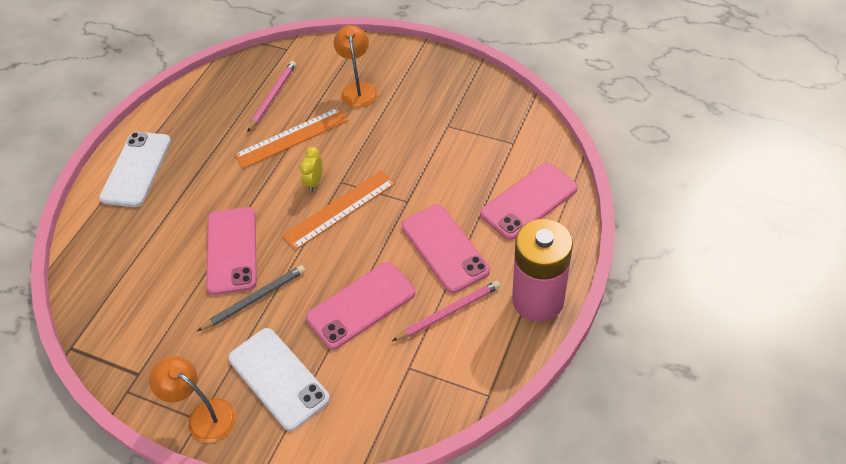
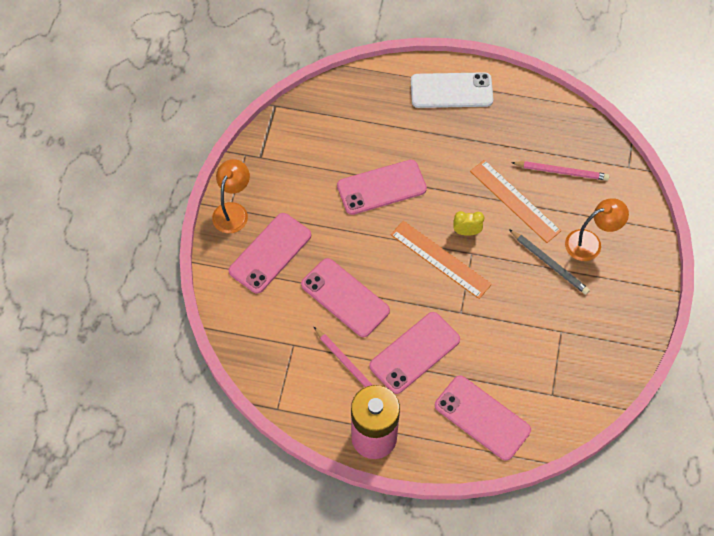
camera: 75 degrees right, 10 degrees up
(254, 299) = (338, 217): grey pencil -> grey pencil (549, 263)
(278, 378) = (270, 253): white phone -> pink phone

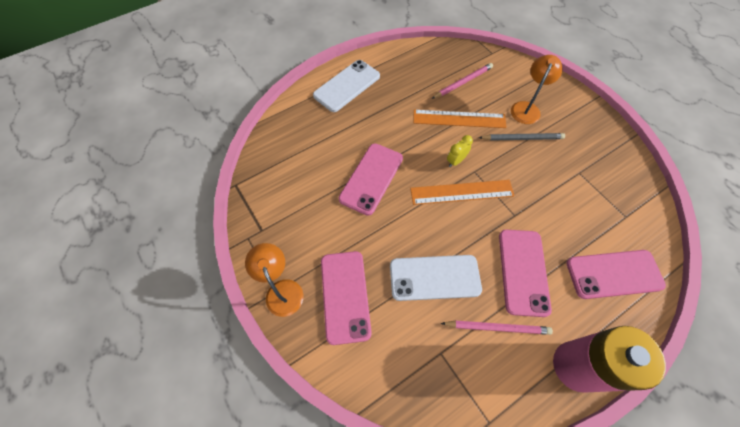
camera: 45 degrees left, 0 degrees up
(345, 297) = (434, 277): pink phone -> white phone

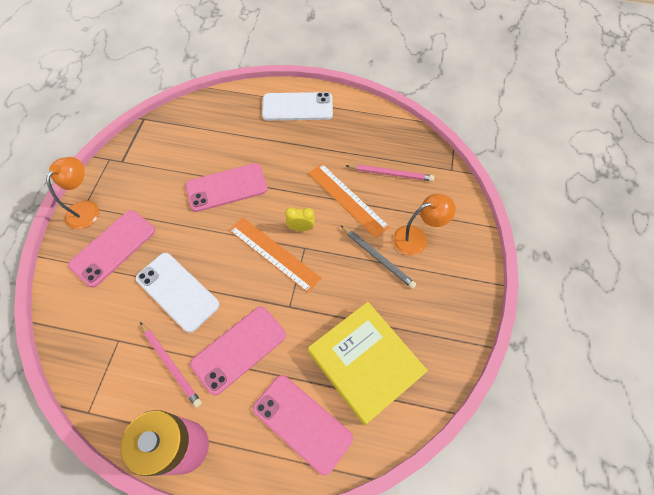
camera: 45 degrees right, 0 degrees up
(597, 205) = (365, 363): none -> yellow book

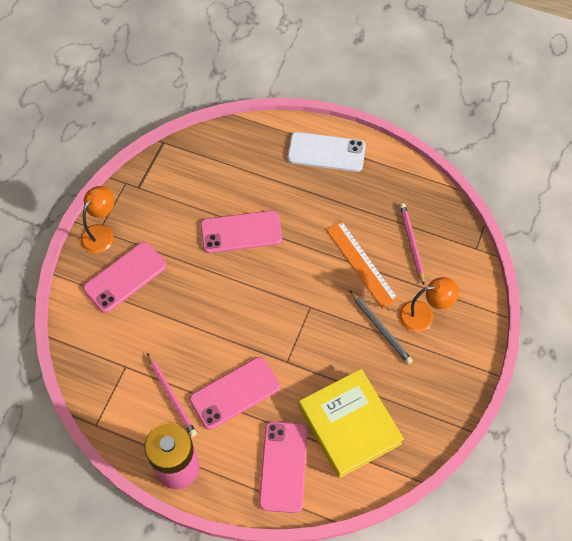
camera: 10 degrees right, 0 degrees up
(177, 291) = (183, 330): white phone -> none
(274, 254) = (279, 308): orange ruler -> none
(301, 228) = (309, 286): yellow clock -> none
(302, 423) = (283, 466): pink phone -> pink phone turned 45 degrees clockwise
(391, 174) = (411, 243): pink pencil -> pink pencil turned 120 degrees counterclockwise

